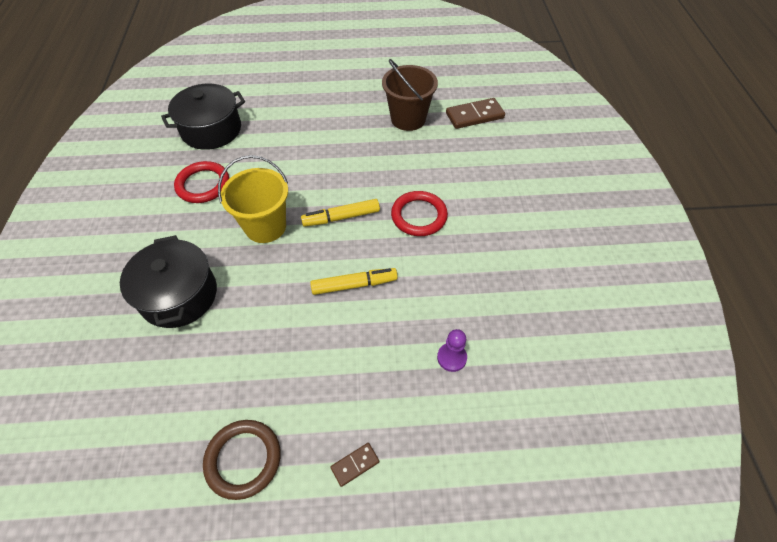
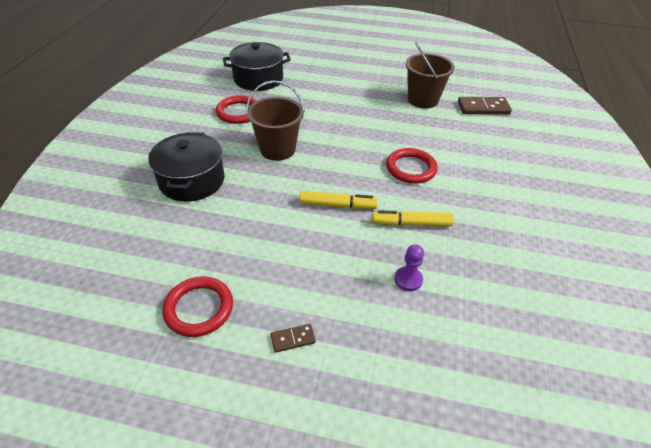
camera: 15 degrees right, 10 degrees down
(243, 459) = (199, 308): brown ring -> red ring
(265, 226) = (277, 149): yellow bucket -> brown bucket
(341, 217) = (342, 156): yellow marker -> yellow marker (411, 223)

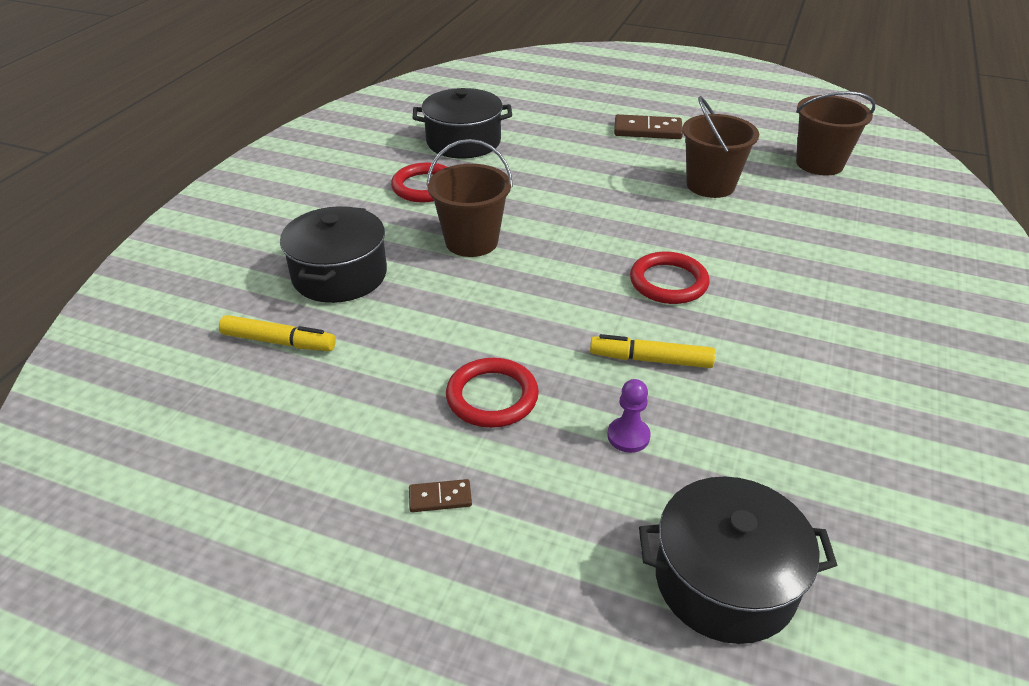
camera: 10 degrees right, 5 degrees down
(199, 308) = (316, 444): red ring -> red ring (492, 397)
(337, 205) = (544, 325): yellow marker -> yellow marker (279, 342)
(483, 108) = (806, 202): brown domino -> brown domino (647, 130)
(485, 81) = (819, 164): none -> brown bucket
(491, 376) = (725, 581): none -> black pot

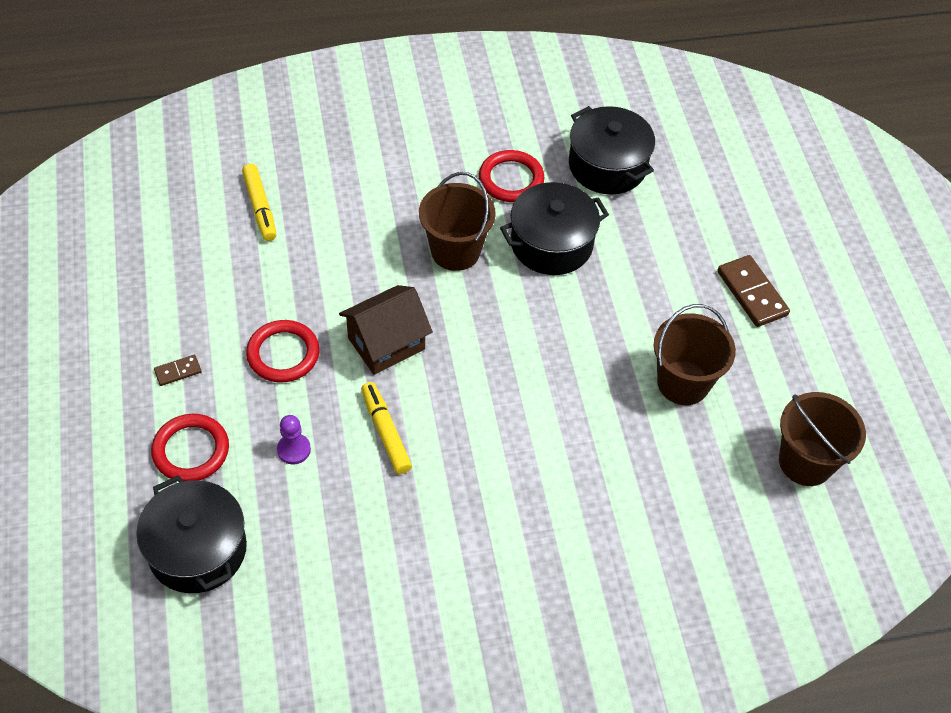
camera: 55 degrees right, 15 degrees up
(339, 275) = (353, 196): black pot -> black pot (551, 244)
(440, 497) = (178, 371): brown domino -> brown domino turned 75 degrees counterclockwise
(541, 320) = (386, 343): none -> brown house
(668, 282) = (495, 407): red ring -> red ring (191, 450)

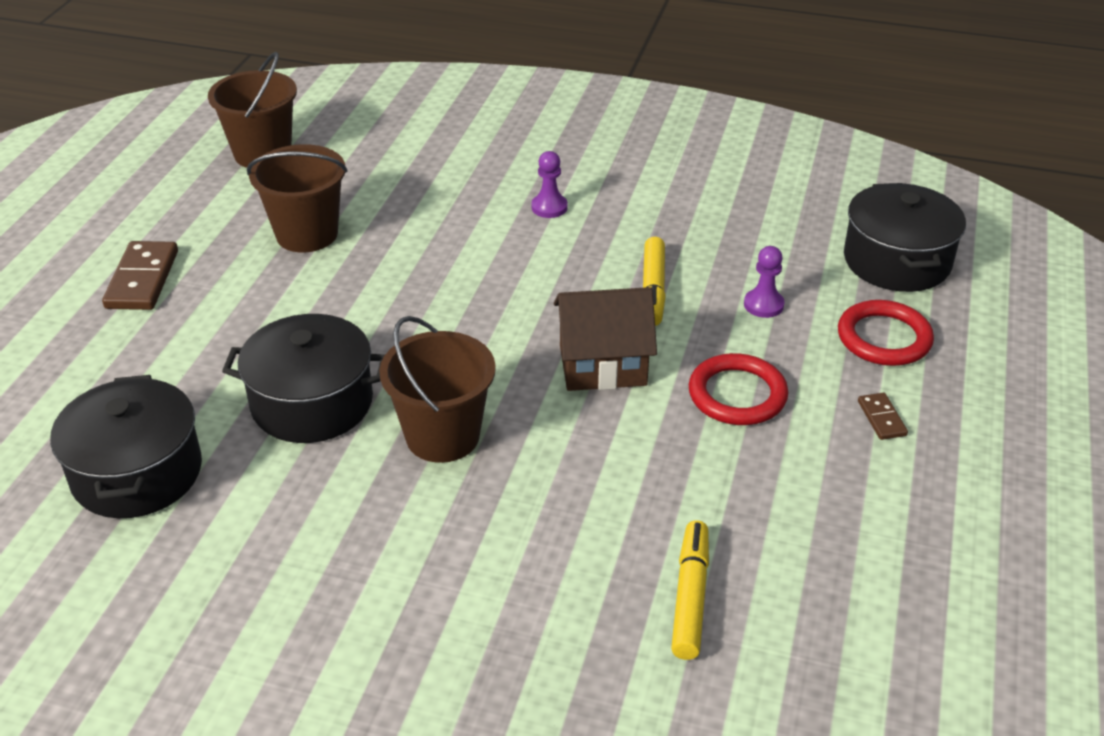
camera: 150 degrees left, 15 degrees down
(178, 371) = (881, 418): brown domino -> brown domino turned 75 degrees clockwise
(511, 179) = (287, 503): red ring -> none
(519, 496) = (549, 207): none -> purple pawn

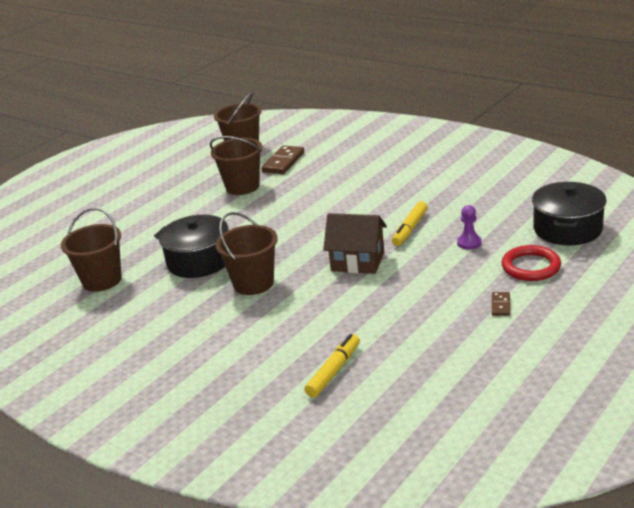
camera: 25 degrees right, 10 degrees down
(137, 473) = (102, 280): black pot -> brown bucket
(142, 279) = (152, 199): brown domino -> brown domino (283, 162)
(549, 207) = (378, 185): purple pawn -> none
(737, 394) = (423, 284): red ring -> none

